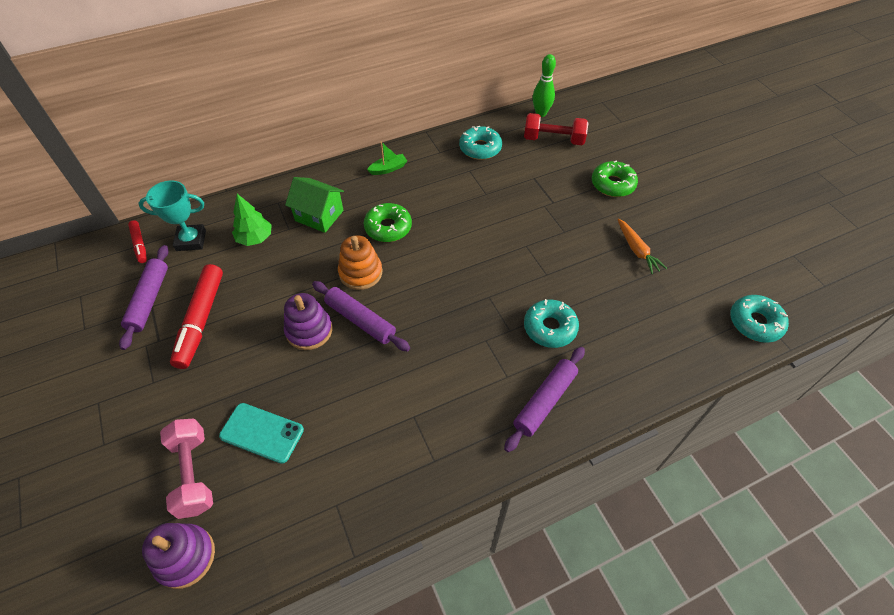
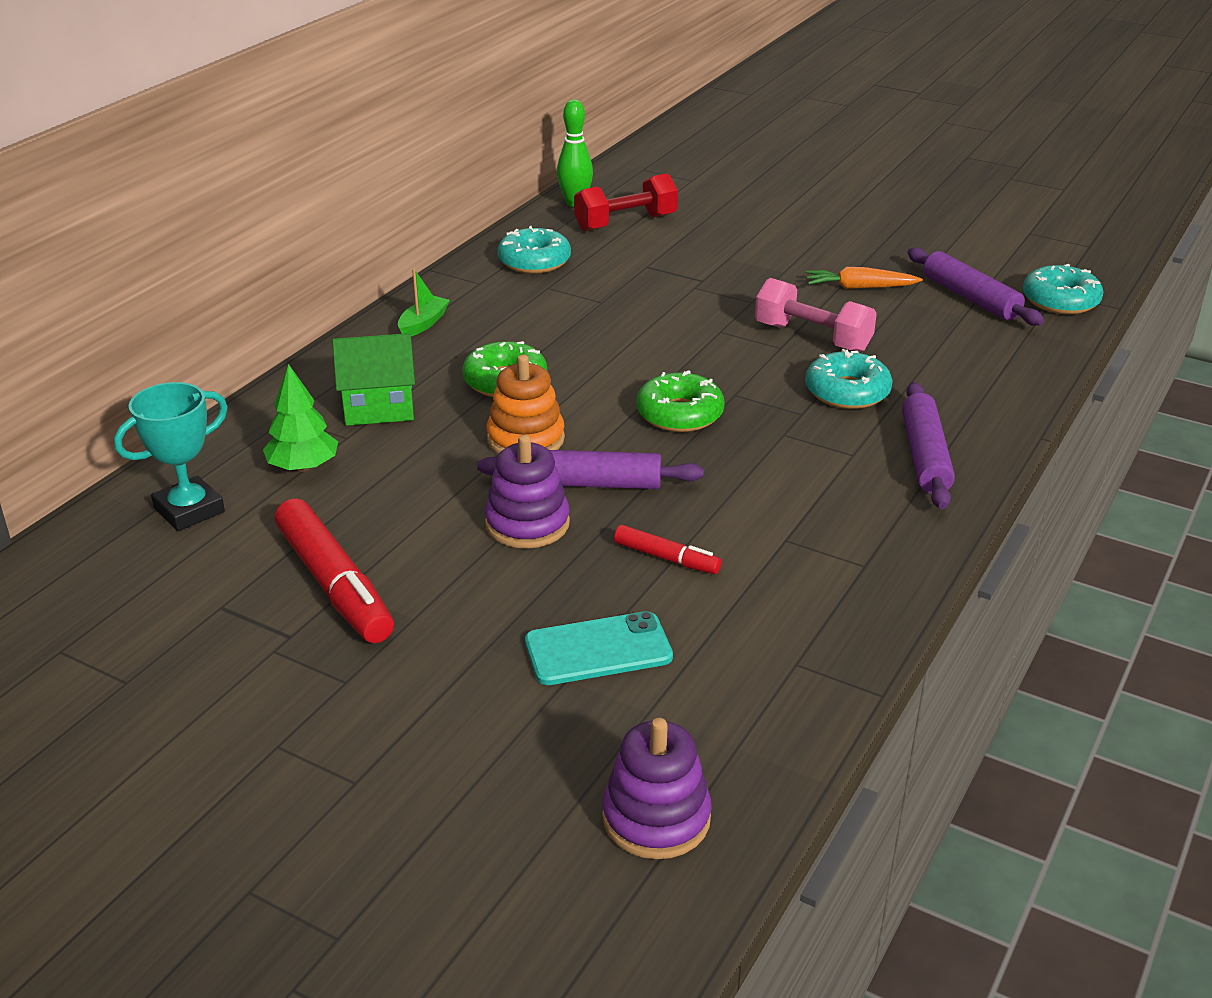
camera: 35 degrees left, 20 degrees down
(140, 244) = (95, 550): red marker -> red marker (666, 558)
(149, 300) = (207, 601): purple rolling pin -> purple rolling pin (970, 298)
(193, 473) = (551, 737): pink dumbbell -> pink dumbbell (812, 337)
(612, 184) = (755, 240): green donut -> green donut (679, 414)
(637, 250) = (859, 287): orange carrot -> orange carrot turned 150 degrees clockwise

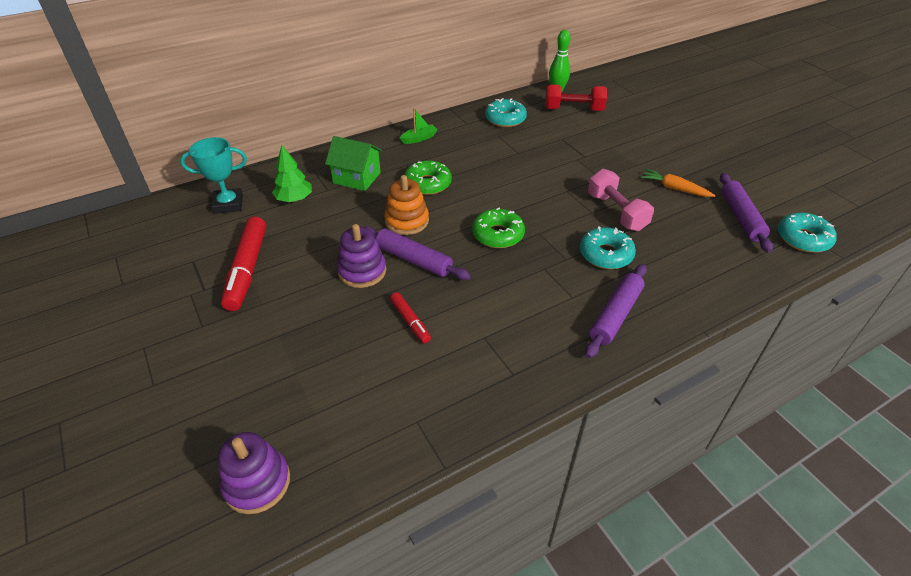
camera: 30 degrees right, 10 degrees up
(598, 649) = (326, 362): turquoise phone -> none

